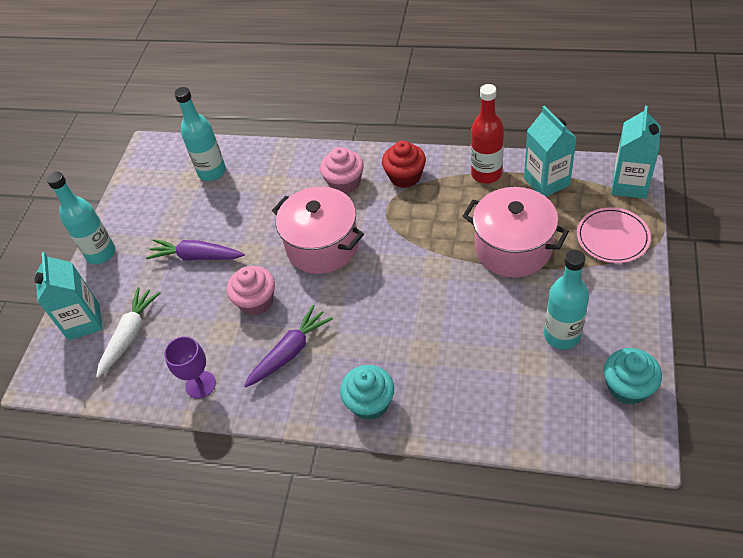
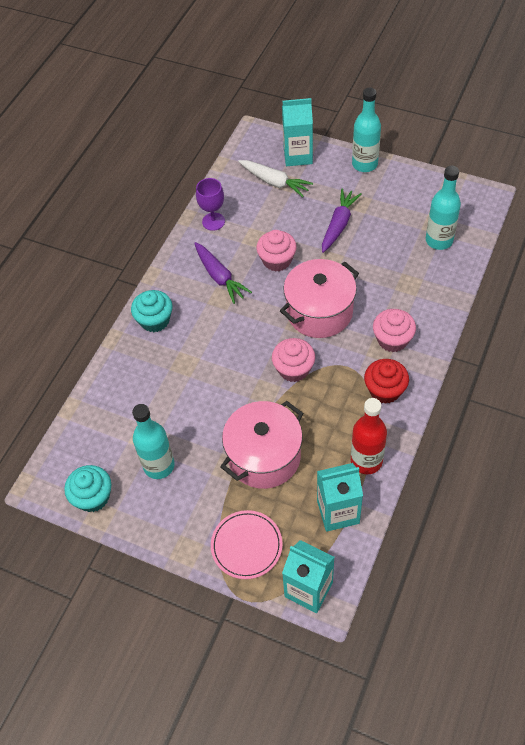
camera: 100 degrees right, 5 degrees up
(402, 250) = (293, 369): none -> pink cupcake

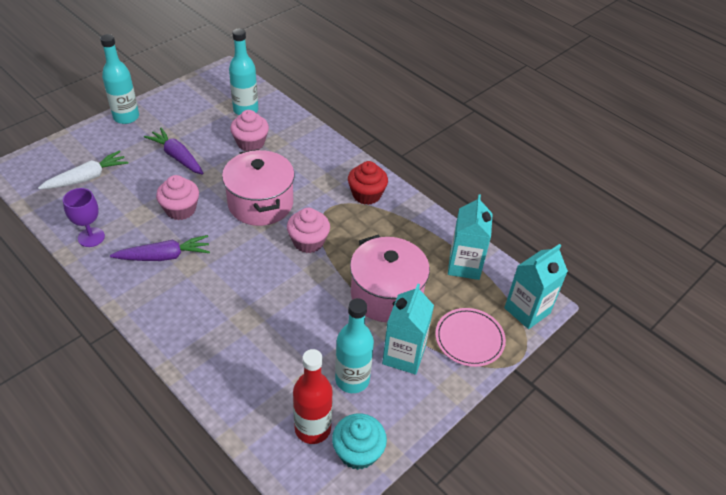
camera: 75 degrees left, 10 degrees down
(155, 320) = (175, 326): turquoise cupcake -> none
(298, 155) = (71, 152): turquoise carton -> turquoise carton (404, 355)
(366, 461) = (426, 230): red bottle -> red bottle (313, 428)
(392, 339) = (321, 172): pink cupcake -> pink cupcake (250, 143)

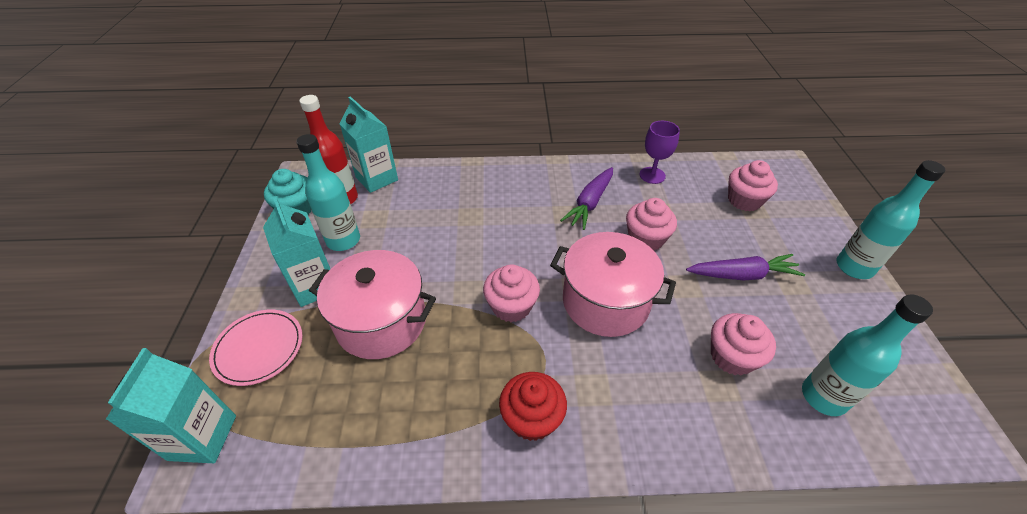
camera: 135 degrees right, 0 degrees up
(87, 178) = (744, 200): white carrot -> pink cupcake
(464, 265) = (323, 430): turquoise carton -> turquoise carton (377, 178)

